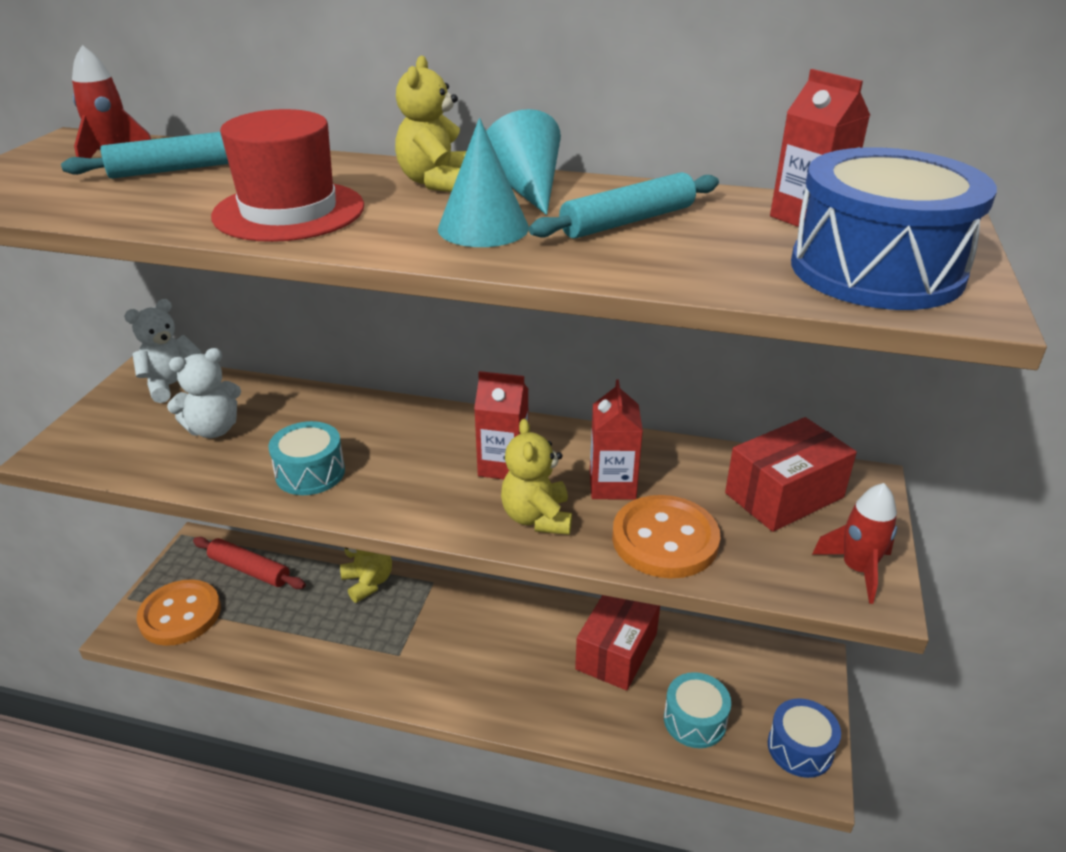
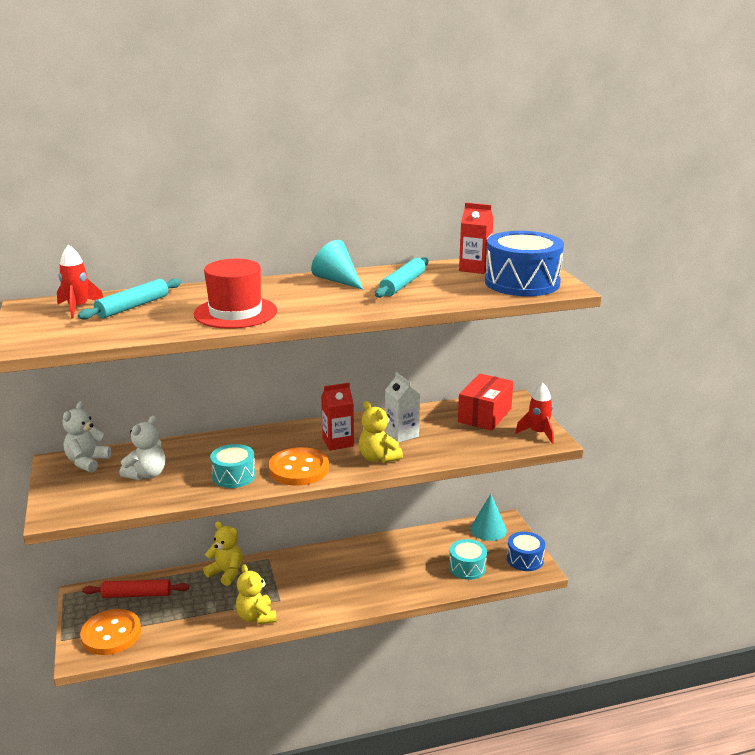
camera: 30 degrees left, 10 degrees down
(436, 182) = (288, 286): yellow teddy bear -> yellow teddy bear (256, 617)
(483, 228) = (343, 300): turquoise cone -> turquoise cone (488, 529)
(612, 485) = (401, 434): red carton -> white carton
(616, 651) = (403, 553): red box -> none
(665, 539) = (447, 448): orange button -> orange button (299, 469)

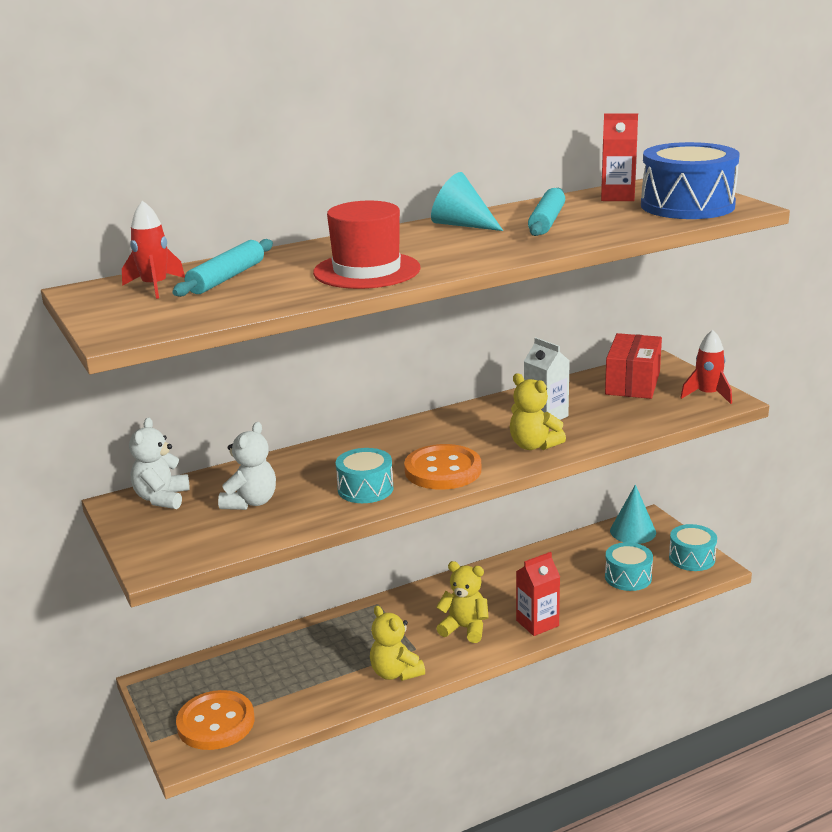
camera: 10 degrees left, 0 degrees up
(137, 594) = (226, 671): red rolling pin -> none
(226, 573) = (331, 628): yellow teddy bear -> yellow teddy bear (465, 628)
(338, 442) = (473, 435): red carton -> red carton (537, 623)
(525, 559) = (691, 558): blue drum -> turquoise drum

